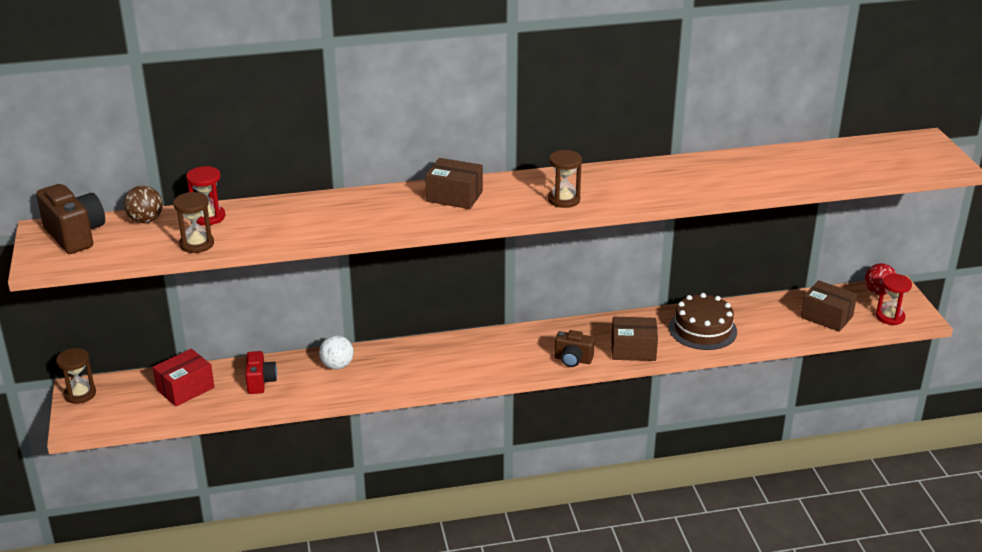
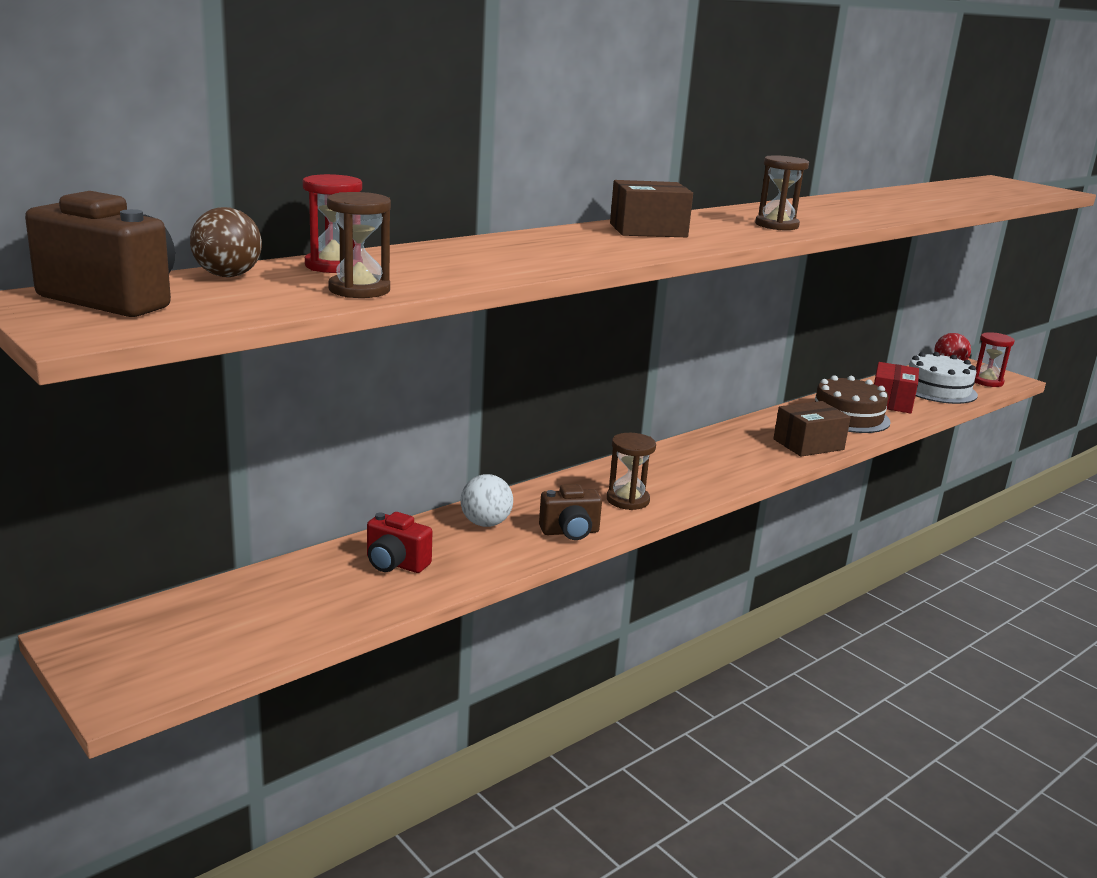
camera: 30 degrees left, 10 degrees down
(80, 394) = (91, 645): brown hourglass -> brown hourglass (627, 500)
(185, 388) = (281, 597): red box -> red box (891, 402)
(260, 382) = (395, 564): red camera -> red camera turned 150 degrees clockwise
(573, 360) = (761, 464): brown camera -> brown camera (570, 532)
(826, 317) = (937, 389): brown box -> white cake

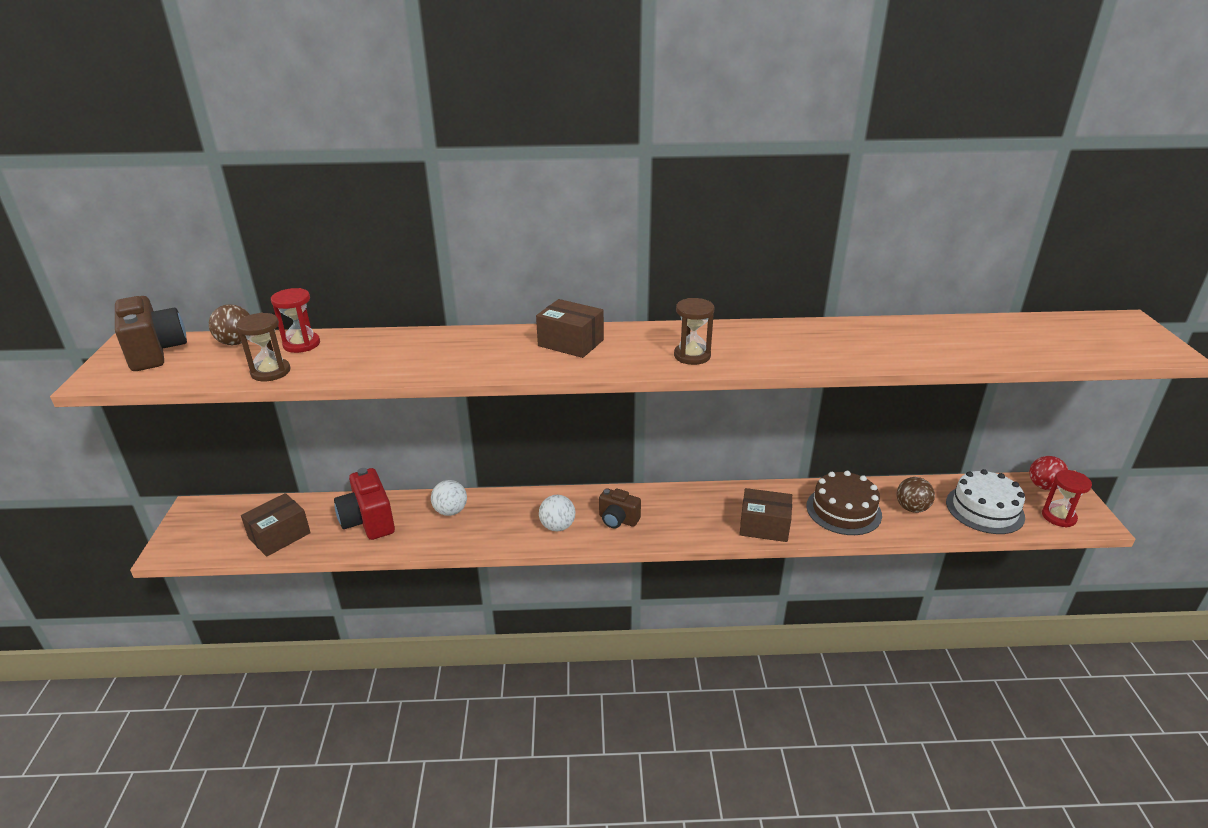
camera: 40 degrees right, 10 degrees up
(289, 618) = (279, 535): none -> brown box
(395, 564) = (368, 521): red camera -> red camera, size x1.58
(570, 532) = (487, 538): brown camera -> brown camera (618, 520)
(627, 500) = (557, 526): brown hourglass -> white ball
(891, 402) = (911, 508): red box -> brown ball

